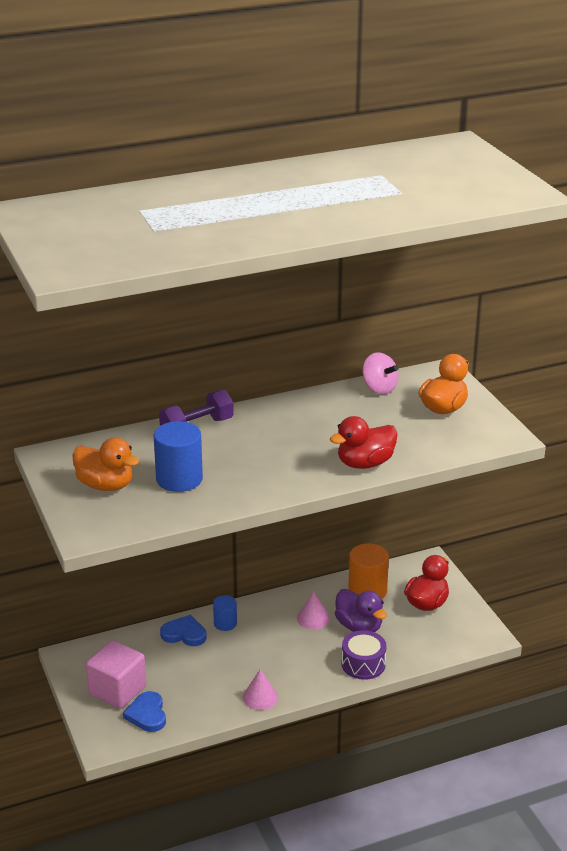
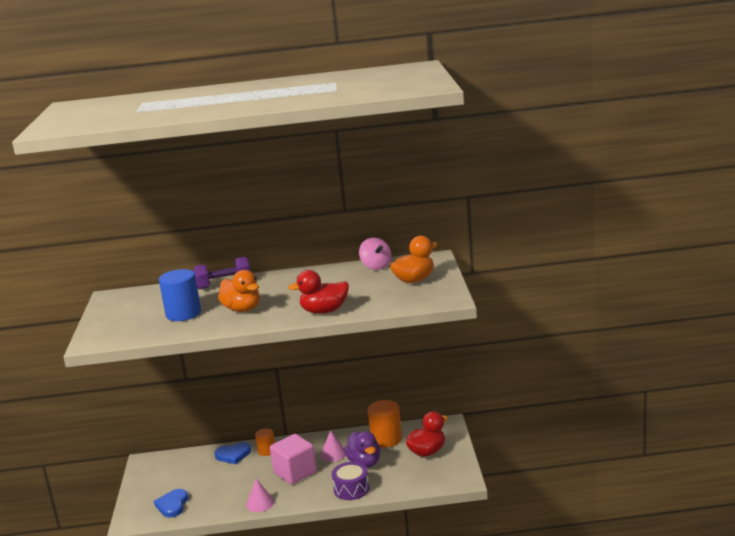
camera: 20 degrees right, 10 degrees down
(105, 485) = (131, 315): orange duck -> orange duck (242, 309)
(117, 690) = (163, 487): pink cube -> pink cube (295, 472)
(184, 634) = (233, 455): blue heart -> blue heart turned 135 degrees clockwise
(225, 623) = (267, 451): blue cylinder -> orange cylinder

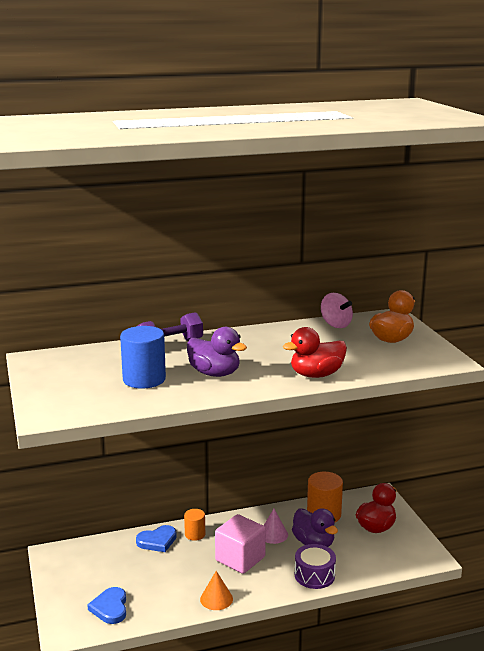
camera: 15 degrees left, 0 degrees up
(242, 309) = (214, 373): orange duck -> purple duck
(260, 503) = (216, 599): pink cone -> orange cone

